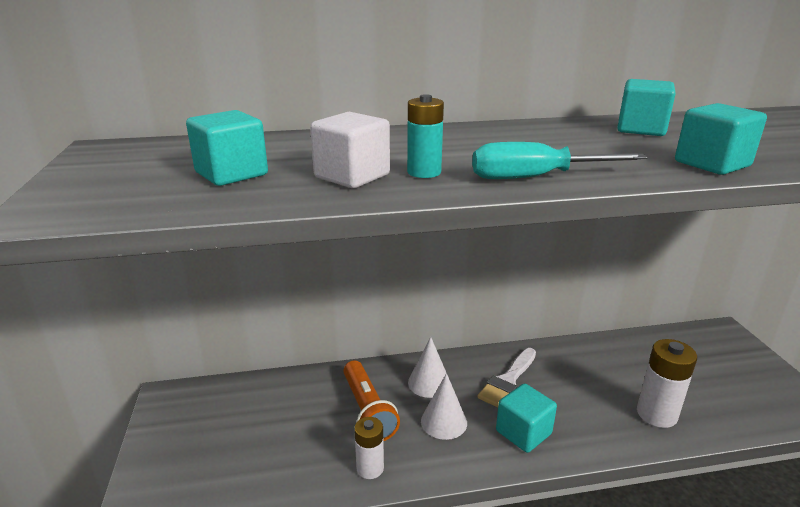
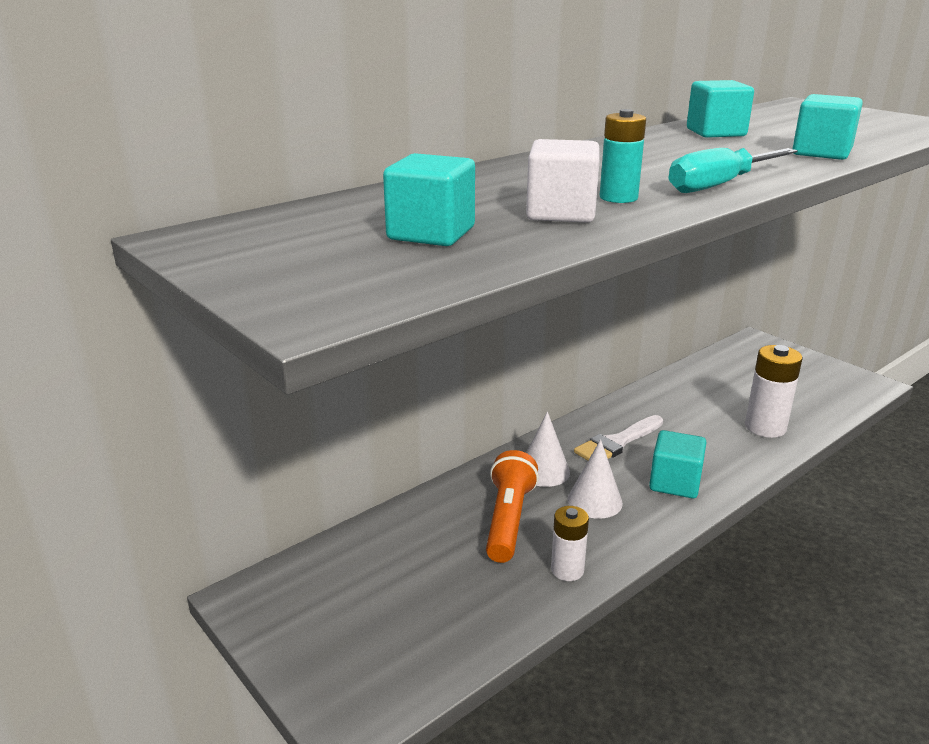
camera: 30 degrees left, 0 degrees up
(367, 411) = (508, 520): orange flashlight -> orange flashlight turned 120 degrees counterclockwise
(508, 380) = (617, 442): white brush -> white brush turned 45 degrees clockwise

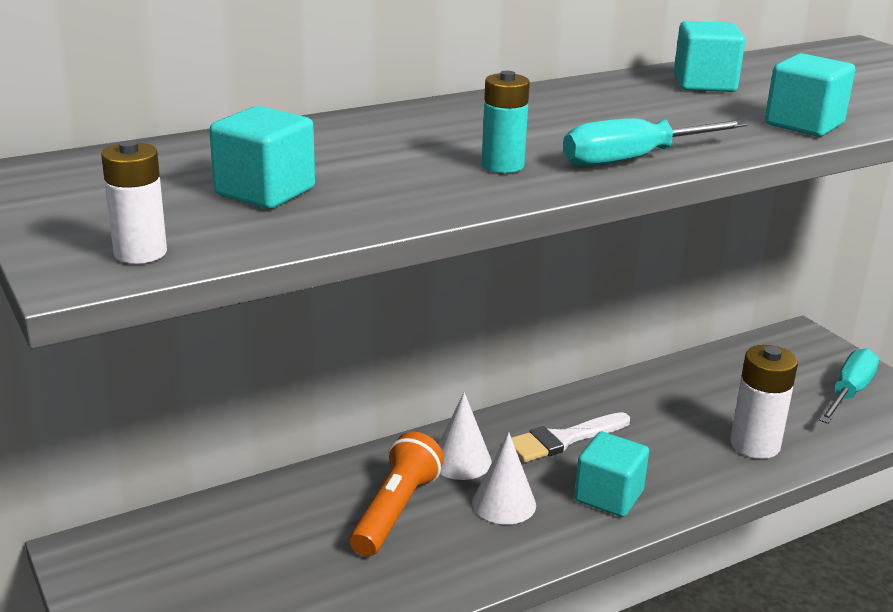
camera: 10 degrees right, 0 degrees up
(561, 213) = (422, 179): white cube -> none
(567, 570) = (436, 575): white battery -> white battery (140, 253)
(812, 379) = (849, 392): none -> turquoise screwdriver

